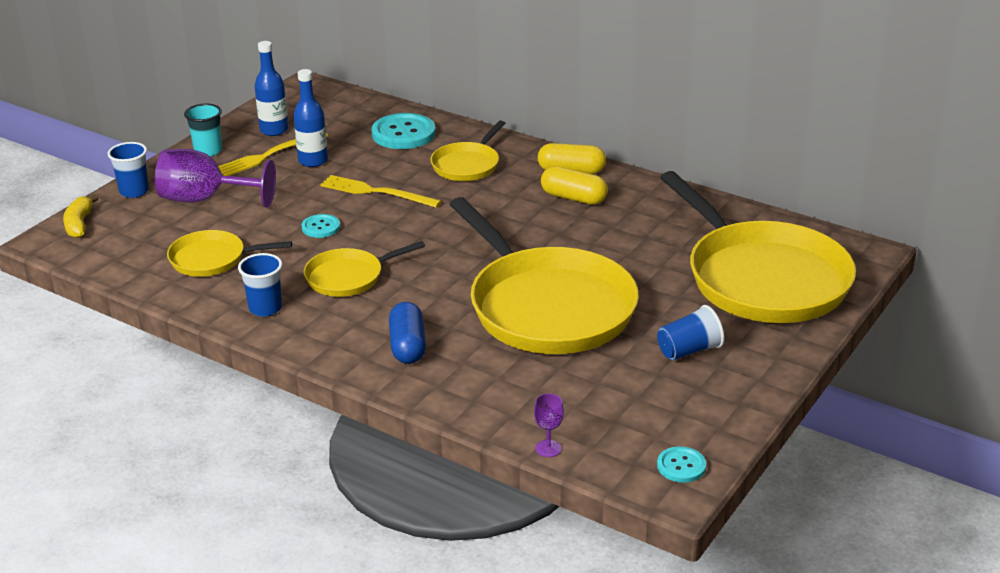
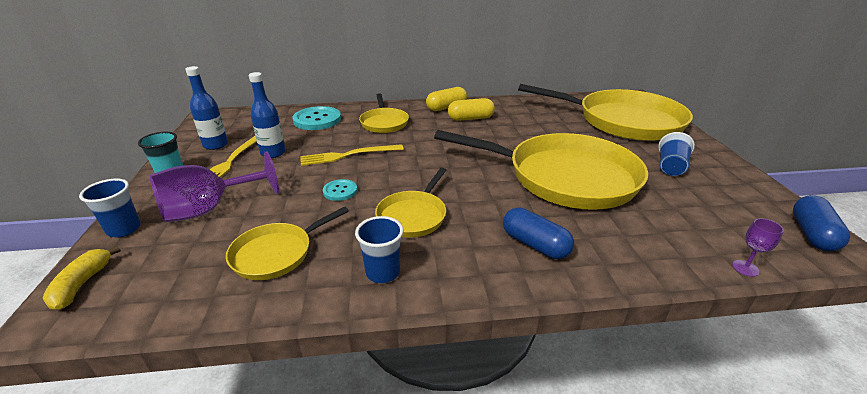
camera: 40 degrees left, 0 degrees up
(79, 224) = (82, 284): yellow banana -> yellow banana turned 45 degrees clockwise
(681, 466) = (812, 234): turquoise button -> blue capsule

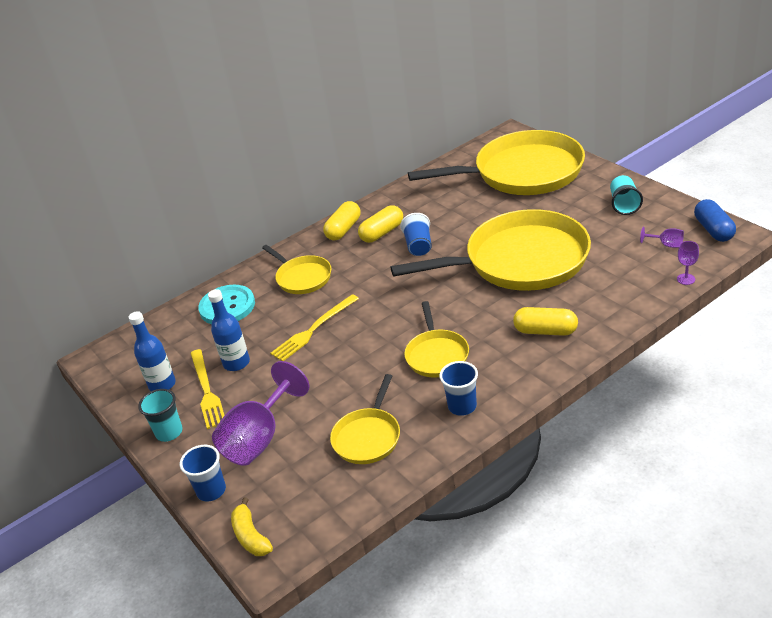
camera: 25 degrees left, 5 degrees up
(340, 191) = (351, 365): turquoise button -> none
(535, 244) = (545, 331): blue capsule -> yellow capsule
(670, 167) = (592, 210): blue cup -> blue cup (418, 246)
(709, 174) = (624, 204): none -> turquoise cup
(739, 225) = (666, 245): none -> purple goblet

